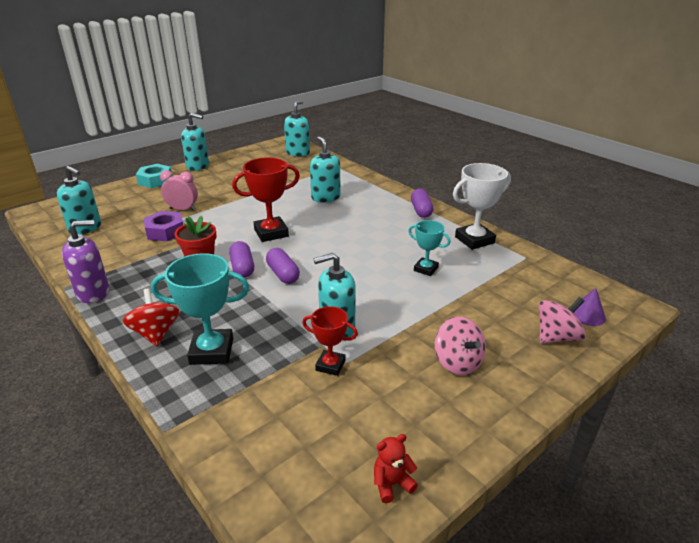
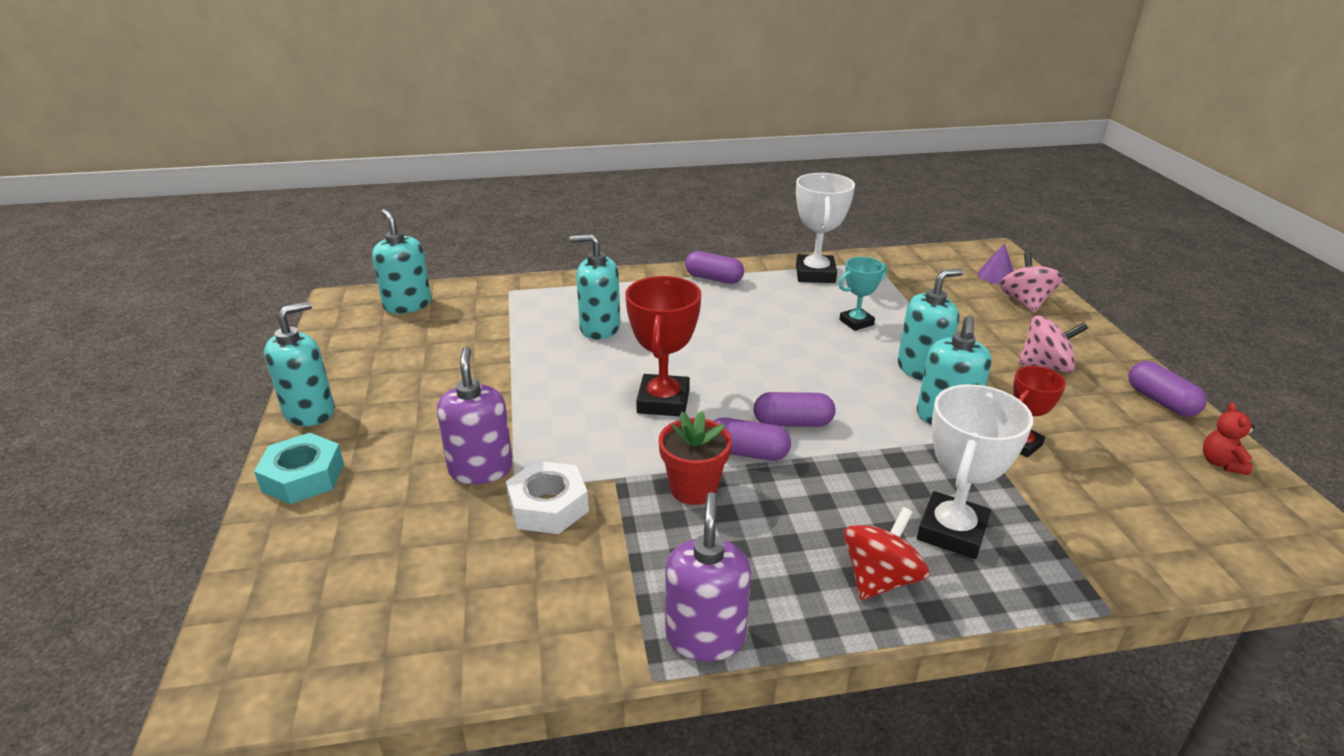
camera: 60 degrees left, 0 degrees up
(85, 228) = (419, 614): turquoise soap dispenser -> turquoise soap dispenser (921, 369)
(156, 333) = (880, 579): red spinning top -> red spinning top turned 120 degrees clockwise
(165, 231) = (548, 506): purple nut -> white nut
(182, 209) = (481, 469): pink clock -> purple soap dispenser
(212, 351) = (951, 531): turquoise trophy -> white trophy
(465, 437) = (1161, 401): none -> purple capsule

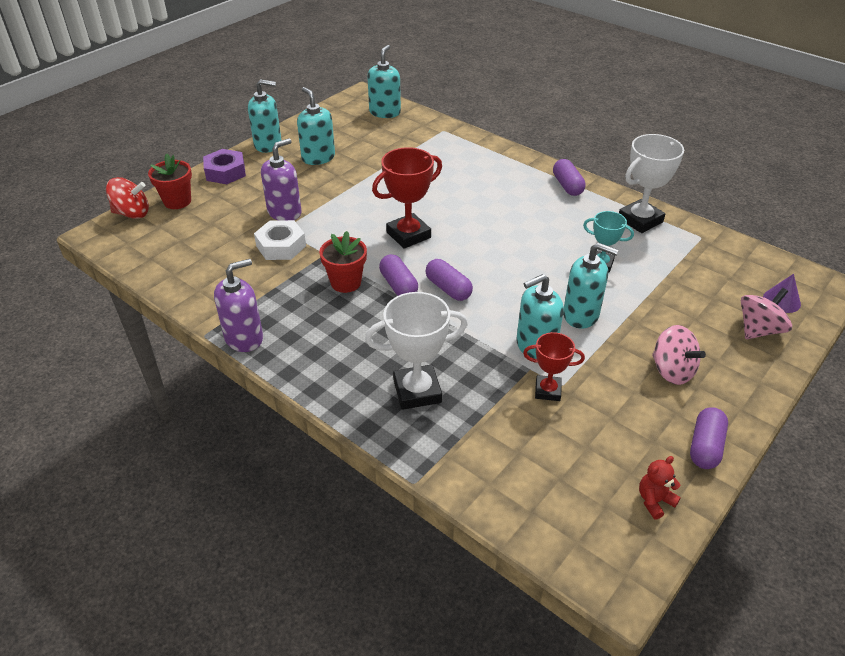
camera: 50 degrees right, 10 degrees up
(290, 557) = (177, 201): none -> red flower pot
(303, 477) = (225, 172): turquoise nut -> purple nut
(599, 328) = (449, 178): turquoise soap dispenser -> turquoise soap dispenser (318, 158)
(880, 579) = (345, 378): red spinning top -> red spinning top (132, 213)

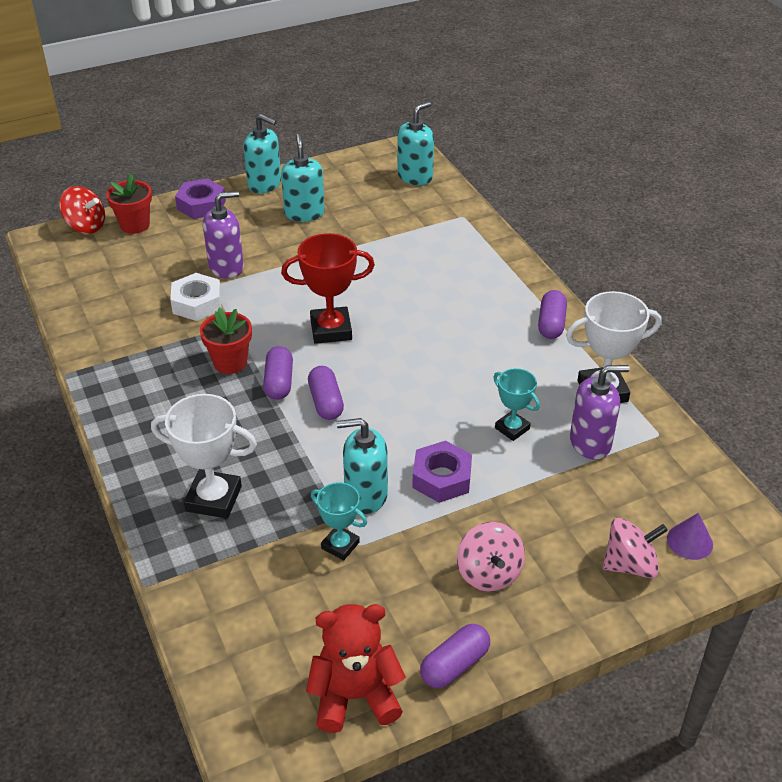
camera: 25 degrees right, 0 degrees up
(244, 338) = (97, 389): purple soap dispenser -> purple soap dispenser (590, 442)
(547, 391) = (340, 545): red trophy -> turquoise trophy
(581, 315) = (441, 478): turquoise soap dispenser -> purple nut
(654, 501) = (355, 696): red teddy bear -> red teddy bear, size x2.00

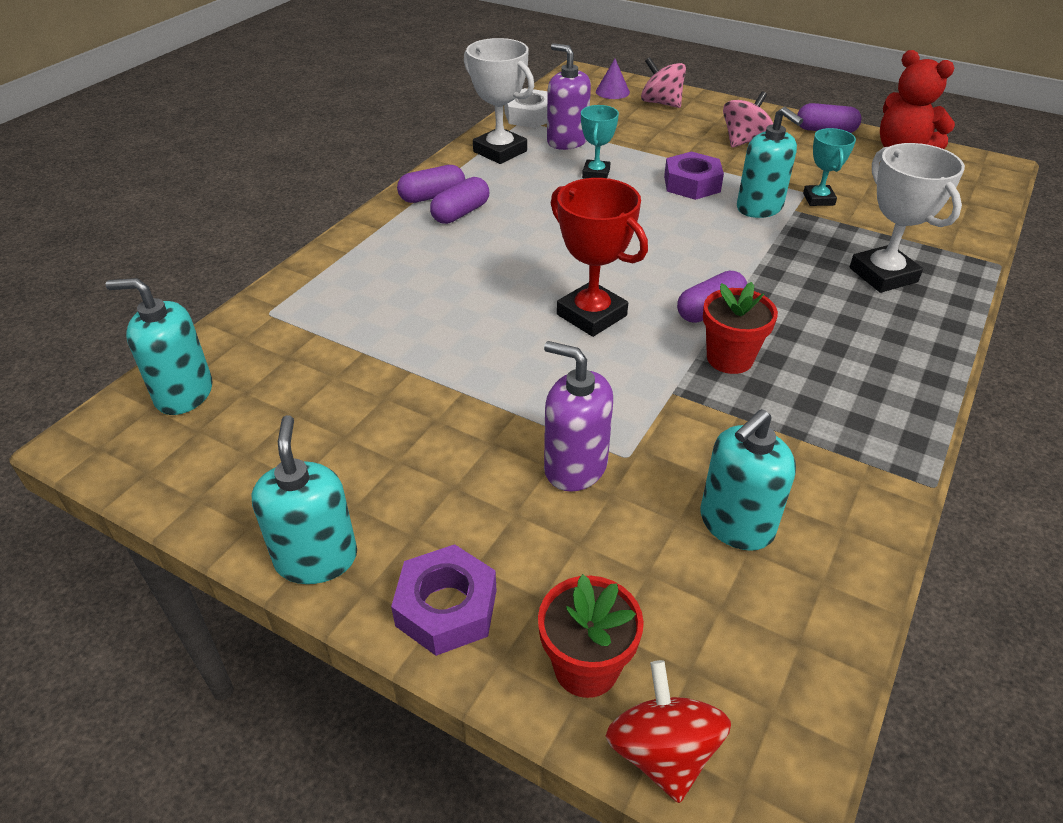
camera: 125 degrees left, 0 degrees up
(197, 303) = (675, 448): white nut -> white nut (529, 116)
(304, 213) = (371, 459): turquoise soap dispenser -> turquoise soap dispenser (736, 524)
(326, 402) = (694, 270): purple capsule -> purple capsule (461, 213)

